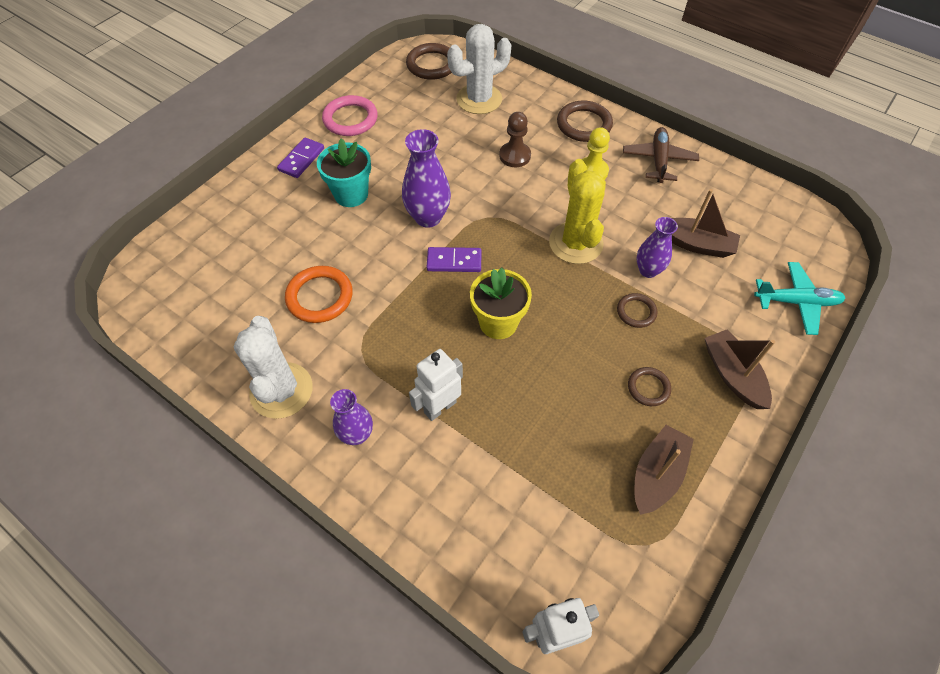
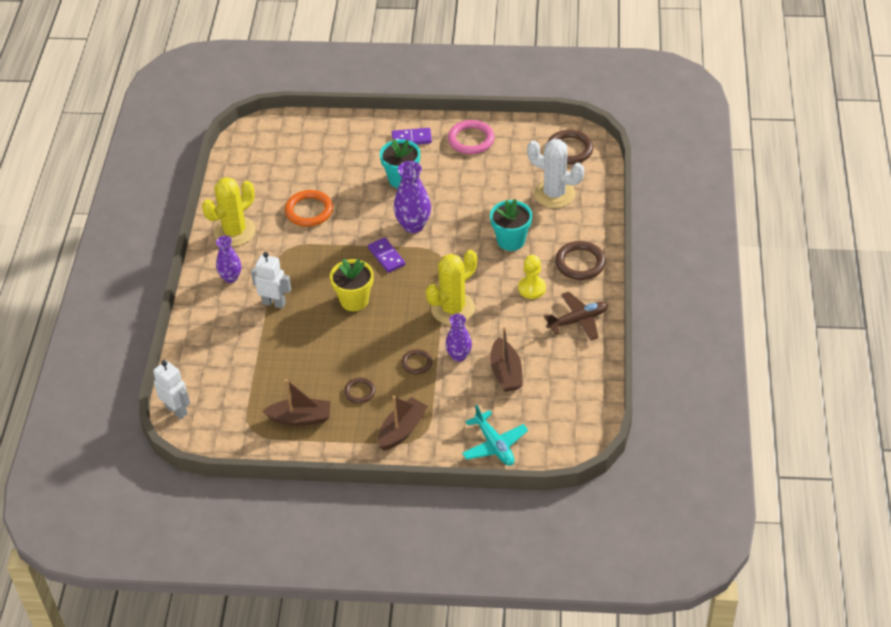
camera: 60 degrees right, 10 degrees down
(281, 390) = (234, 231): white cactus -> yellow cactus
(515, 156) = (511, 240): brown pawn -> turquoise flower pot

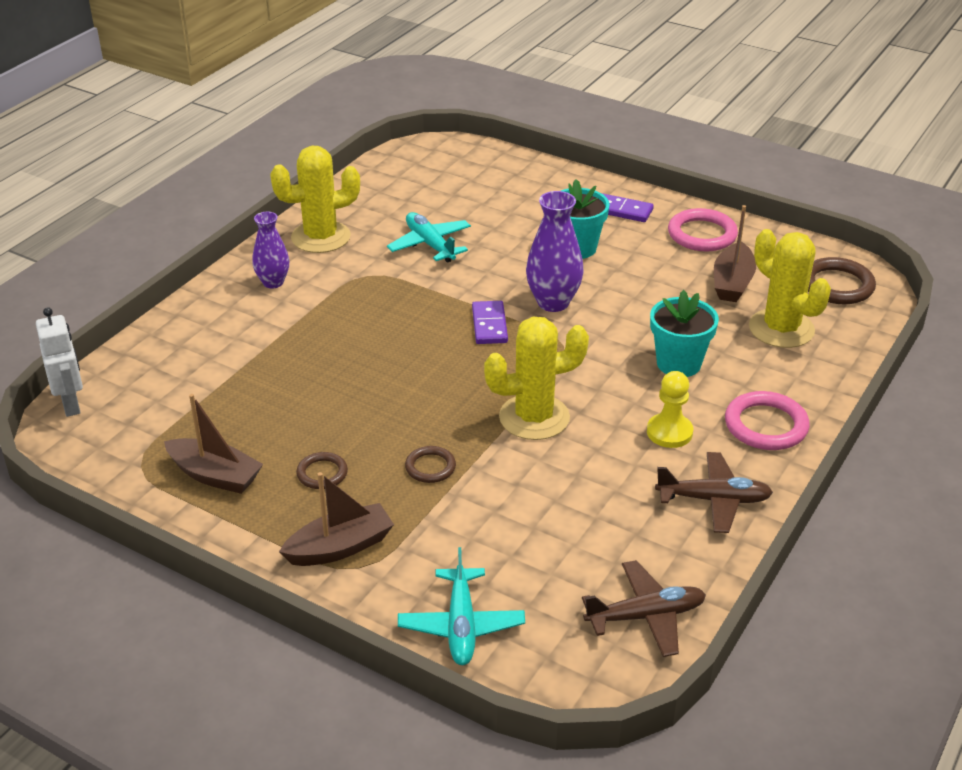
camera: 25 degrees right, 10 degrees down
(274, 303) = (301, 327): white robot -> none
(309, 211) = (430, 245): orange ring -> turquoise plane
(354, 300) = (406, 360): yellow flower pot -> none
(459, 356) = (498, 480): purple vase -> none
(506, 372) = (552, 529): brown boat -> brown boat (732, 283)
(554, 194) = (781, 329): white cactus -> yellow cactus
(580, 263) = (766, 425): brown ring -> pink ring
(581, 400) = (645, 616): none -> brown plane

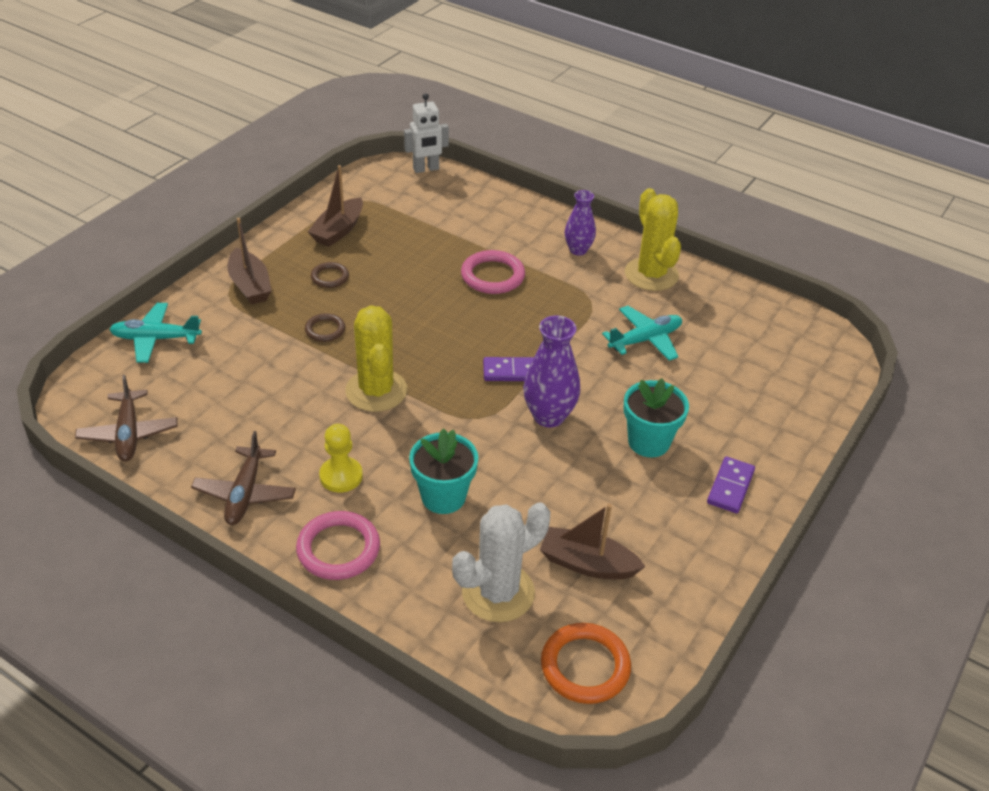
camera: 90 degrees right, 5 degrees up
(702, 234) = (687, 552): pink ring -> pink ring (492, 276)
(781, 329) = (498, 592): yellow cactus -> white cactus
(837, 285) = (585, 666): brown ring -> orange ring

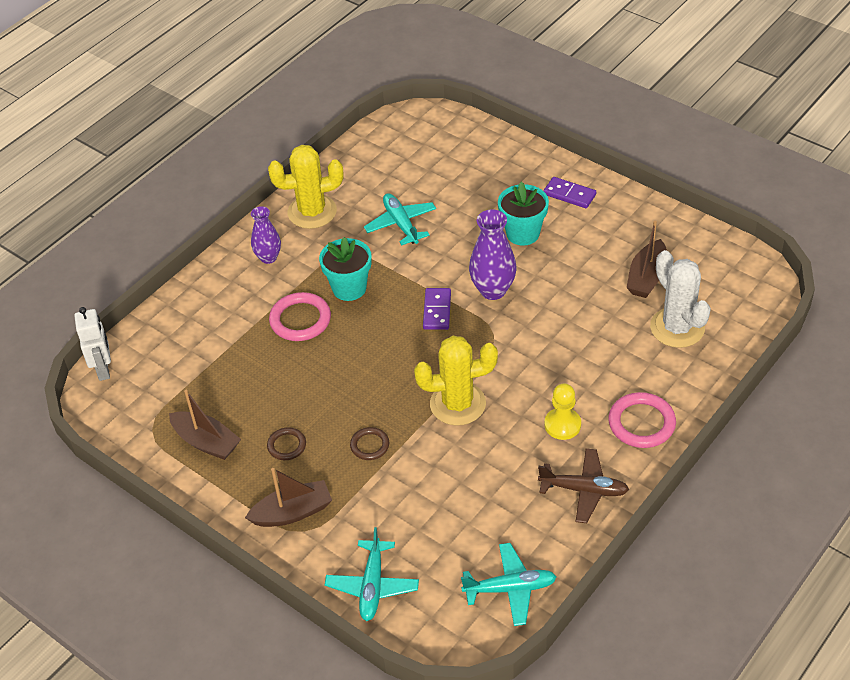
camera: 80 degrees left, 5 degrees up
(128, 433) = (510, 589): brown plane -> turquoise plane
(443, 497) = (584, 358): turquoise flower pot -> turquoise flower pot (349, 288)
(585, 666) = (736, 285): orange ring -> none

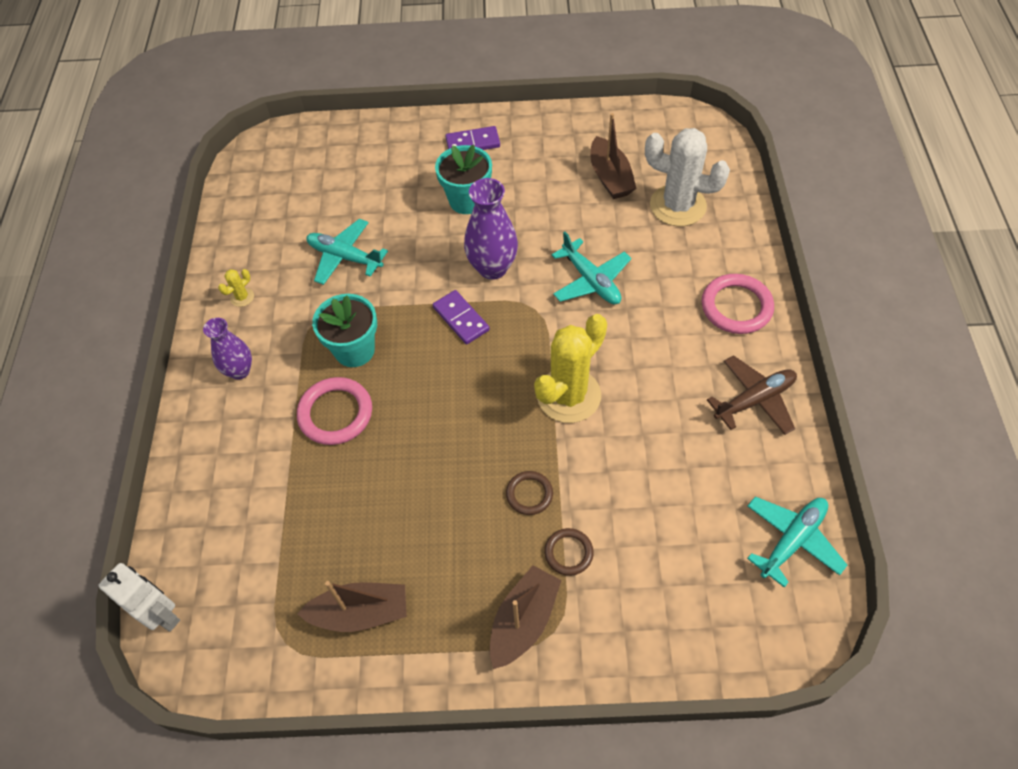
camera: 40 degrees left, 10 degrees up
(287, 445) = (448, 554): brown ring -> brown ring (568, 553)
(312, 212) = (242, 297): yellow cactus -> yellow cactus, size x0.41
(372, 586) = (674, 637): turquoise plane -> turquoise plane (591, 281)
(562, 425) = (676, 352): yellow pawn -> none

